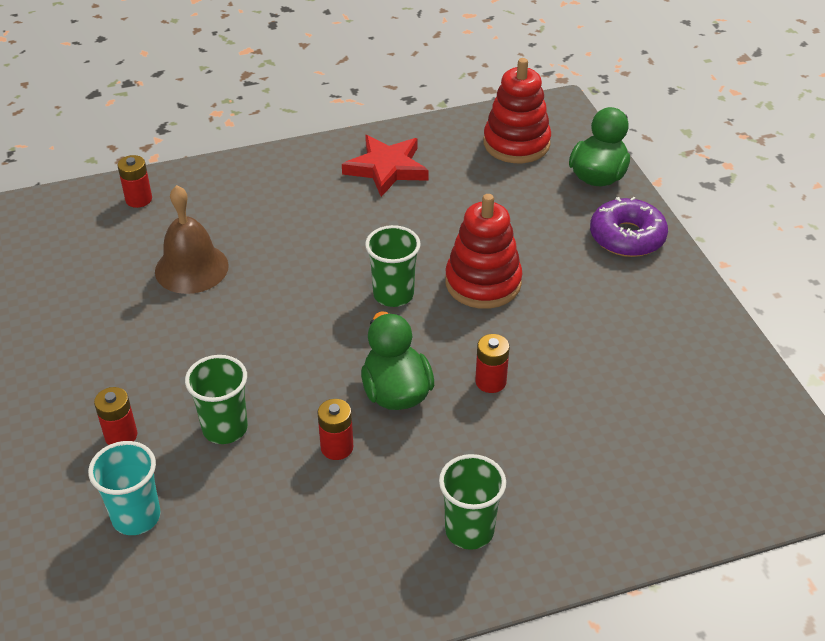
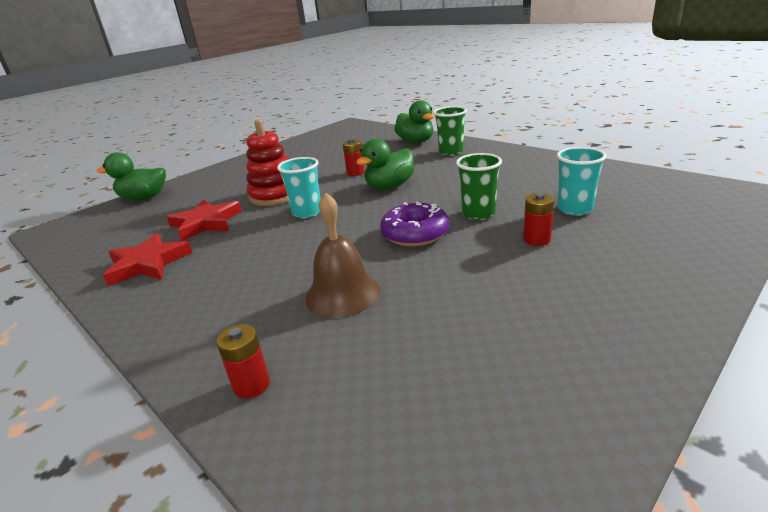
camera: 115 degrees left, 15 degrees down
(337, 447) = (446, 185): red battery -> none
(393, 294) = (307, 212): green cup -> turquoise cup
(451, 215) = (206, 223): none -> red star
(516, 143) = (103, 229): red stacking toy -> none
(578, 518) = (416, 142): none -> green duck
(627, 237) = (208, 178): purple donut -> purple donut (415, 234)

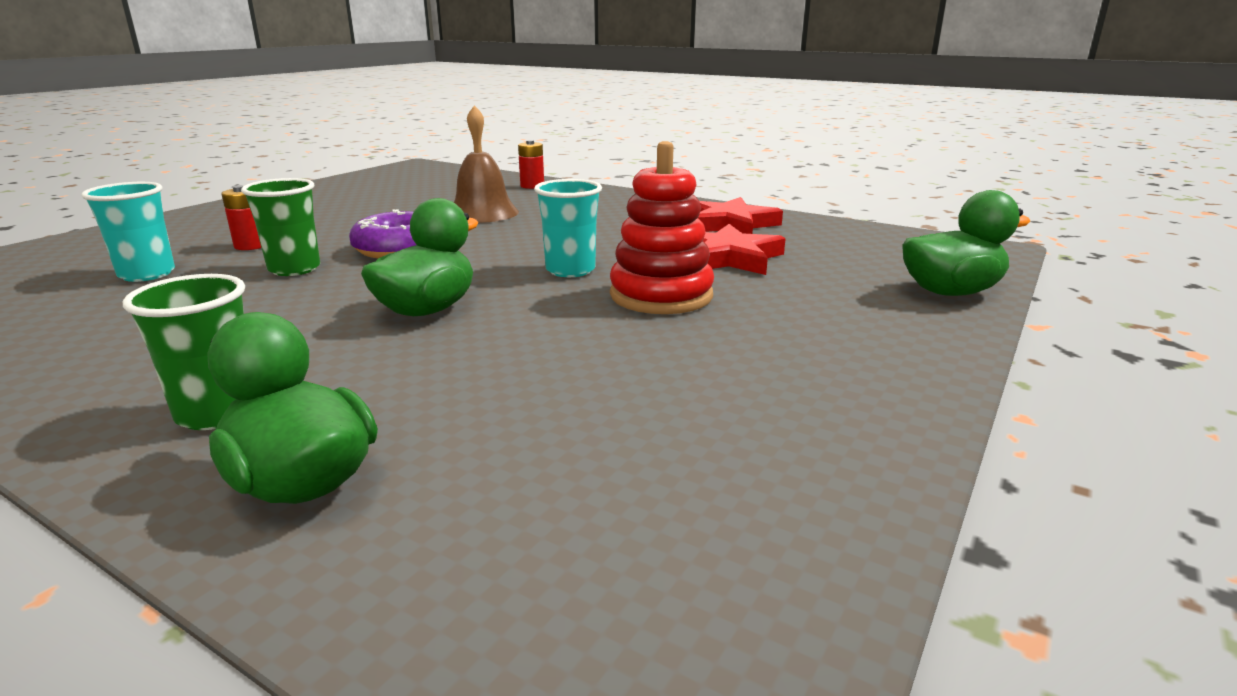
camera: 165 degrees right, 5 degrees down
(355, 172) = (509, 344): red battery -> none

